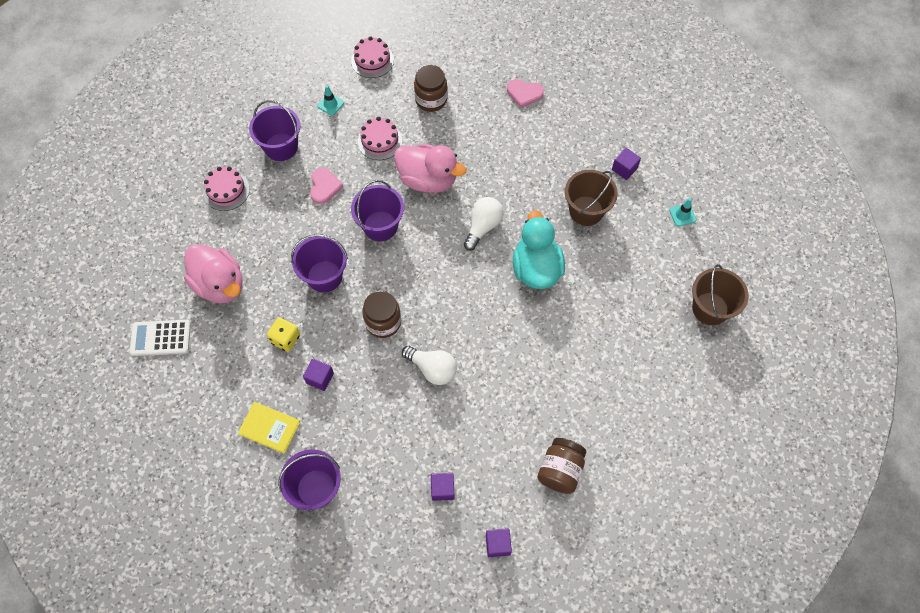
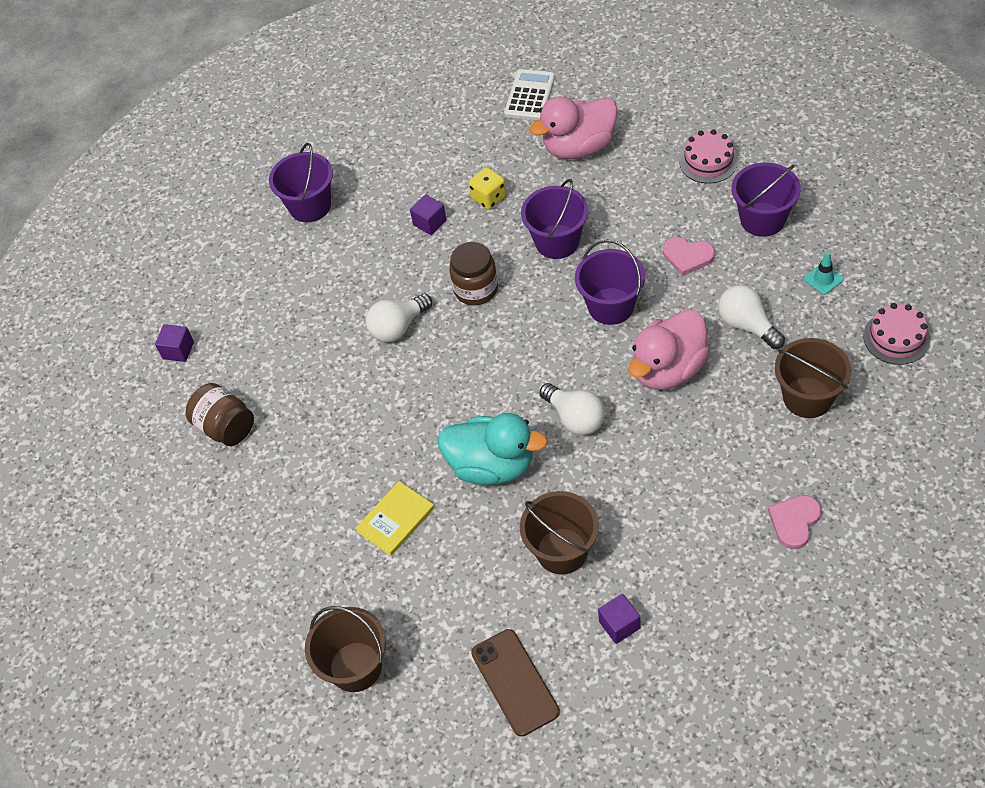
camera: 115 degrees right, 10 degrees down
(269, 428) = (391, 175): yellow book -> yellow book (396, 520)
(380, 141) = (747, 325): pink cake -> white light bulb
(431, 100) = (807, 397): brown jar -> brown bucket
(442, 489) = (258, 312): purple cube -> none
(682, 215) = (515, 682): turquoise traffic cone -> brown phone

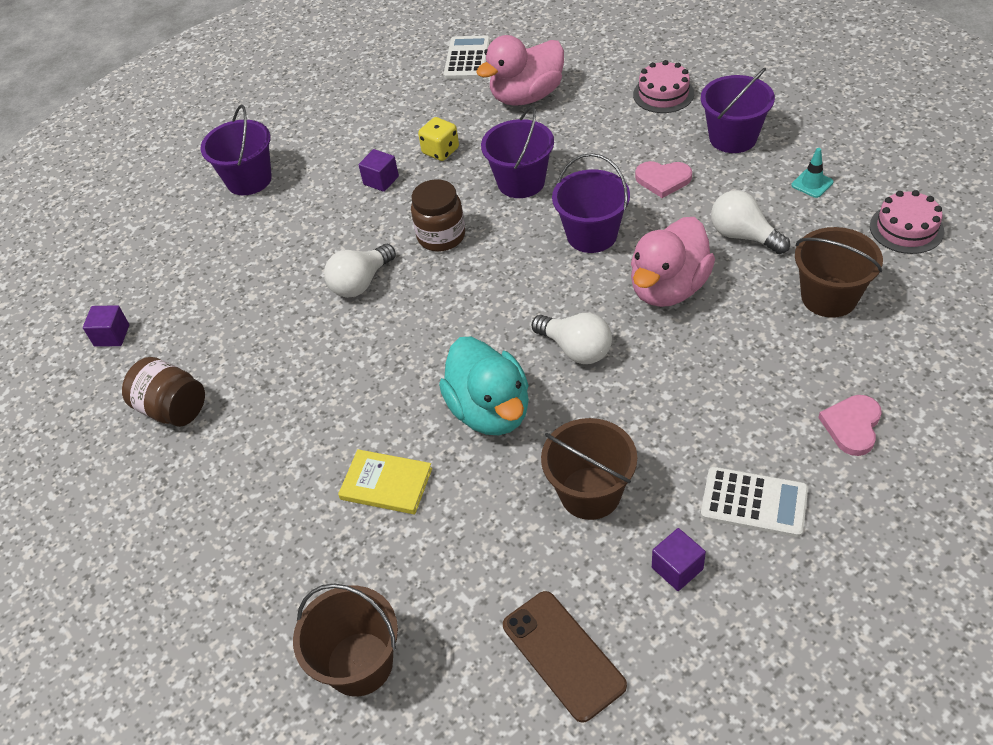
camera: 10 degrees left, 5 degrees down
(396, 520) = (386, 484): yellow book -> yellow book turned 75 degrees clockwise
(492, 466) = (490, 410): turquoise duck -> turquoise duck turned 60 degrees clockwise
(695, 578) = (754, 502): none -> white calculator

